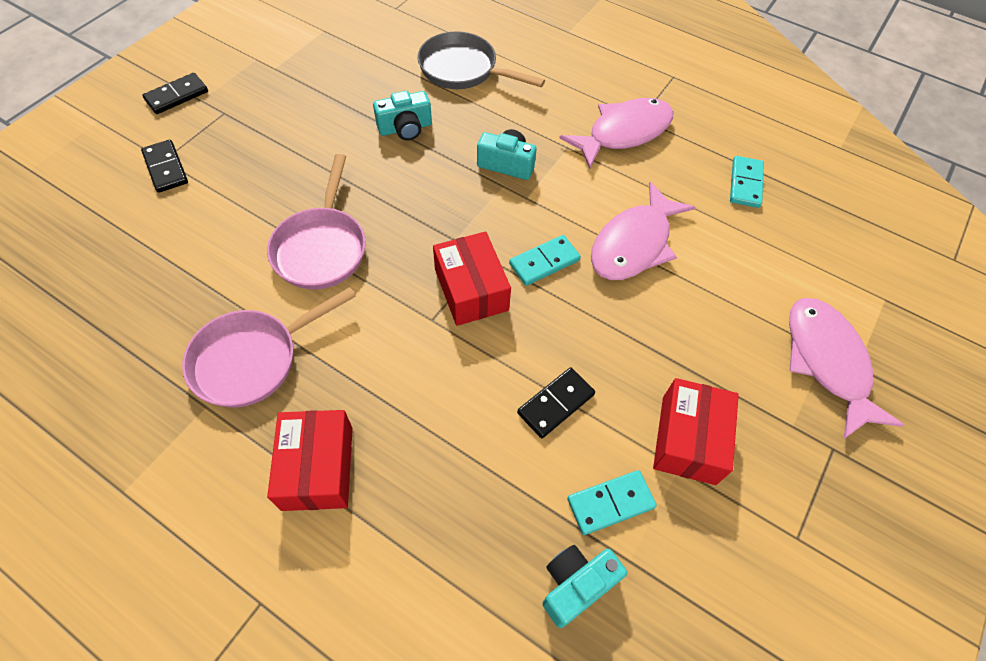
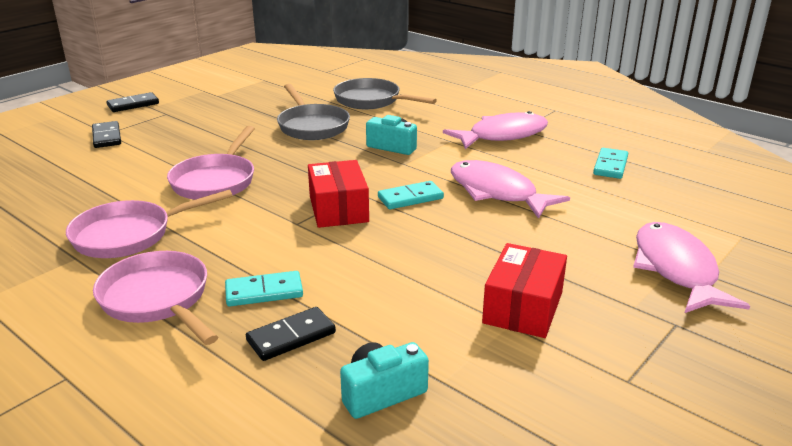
camera: 10 degrees right, 30 degrees down
(317, 468) = (158, 299): red box -> pink pan
(405, 128) = (312, 126): turquoise camera -> grey pan
(555, 403) = (396, 277): black domino -> black domino (291, 336)
(610, 503) = (432, 342): turquoise domino -> turquoise domino (264, 292)
(634, 244) = (497, 192): pink fish -> pink fish turned 90 degrees clockwise

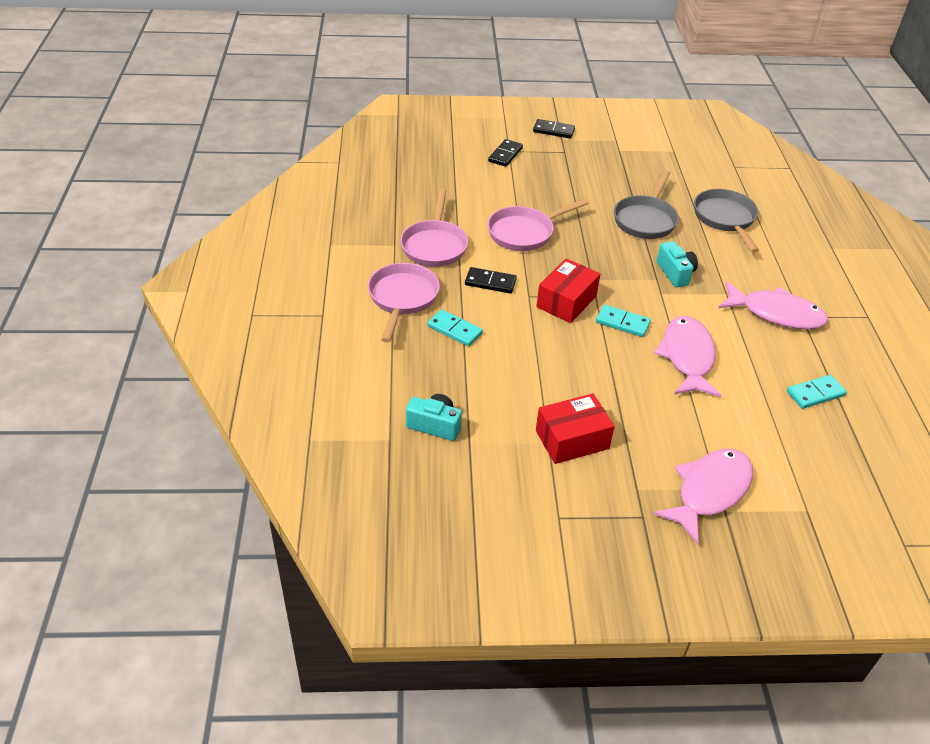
camera: 45 degrees right, 15 degrees up
(129, 235) = (434, 245): pink pan -> pink pan turned 105 degrees counterclockwise
(291, 336) = (434, 365): black domino -> black domino (490, 282)

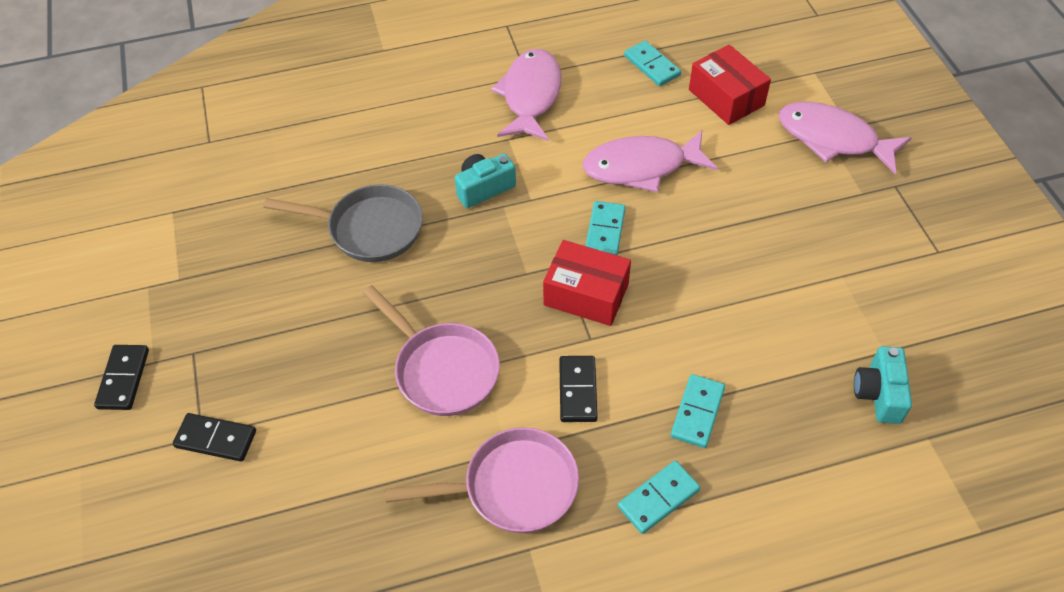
camera: 100 degrees left, 10 degrees up
(402, 298) = (658, 498): pink pan -> turquoise domino
(572, 439) = (826, 255): red box -> red box (726, 97)
(725, 219) = (345, 146): grey pan -> none

